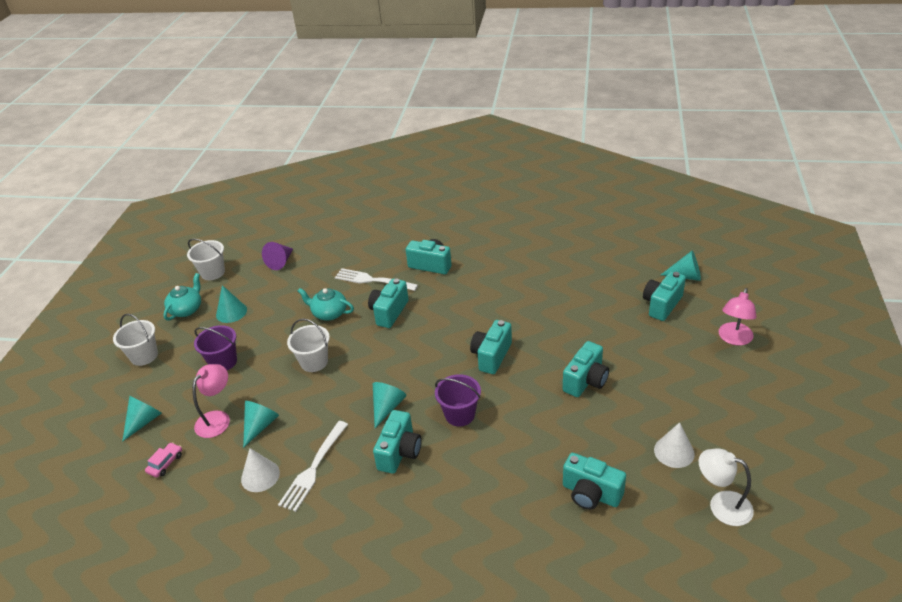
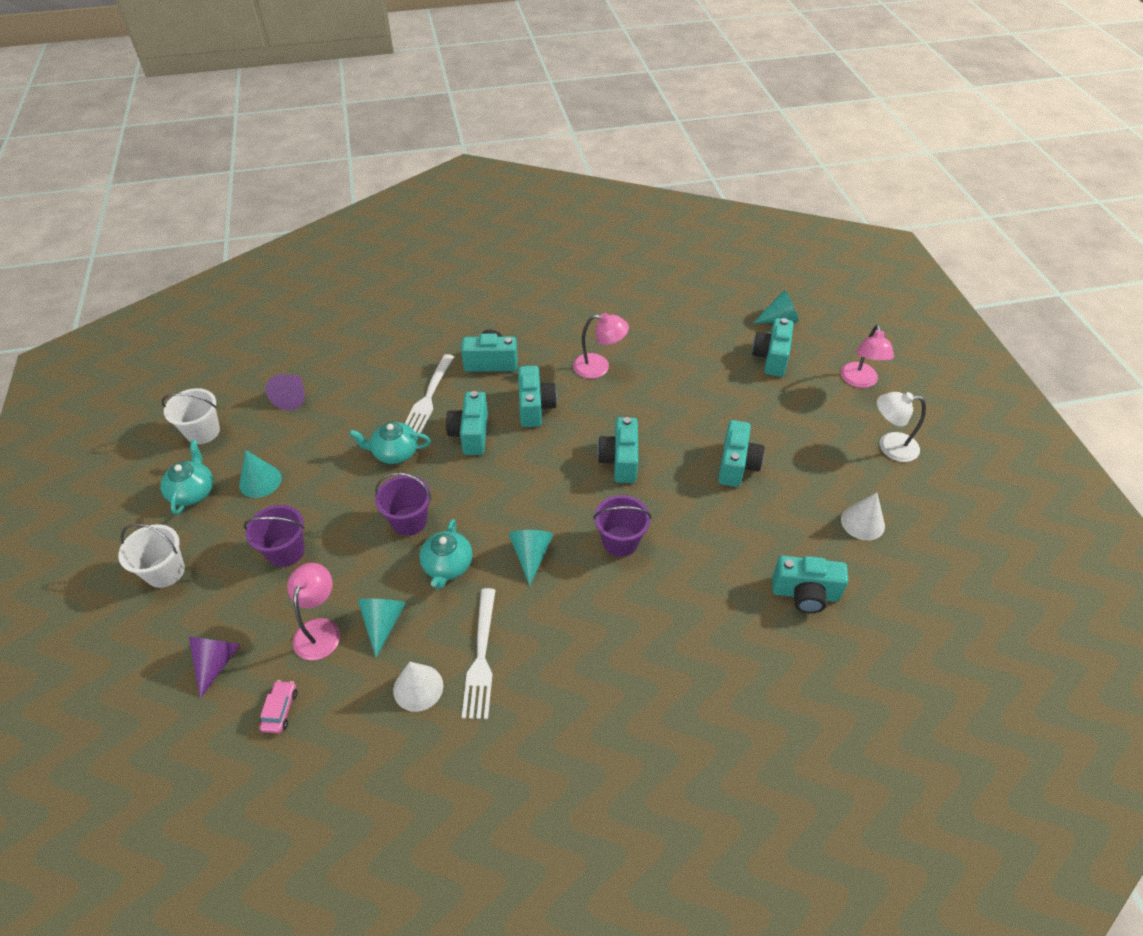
camera: 25 degrees left, 10 degrees up
(144, 421) = (217, 662): turquoise cone -> purple cone
(314, 362) = (409, 521): white bucket -> purple bucket
(324, 399) = (447, 566): none -> turquoise teapot
(373, 280) = (428, 397): white fork -> white fork turned 75 degrees counterclockwise
(399, 452) = (575, 607): turquoise camera -> turquoise camera (535, 407)
(512, 284) = (599, 367): none -> pink lamp
(721, 505) = (934, 567): white lamp -> white lamp (890, 446)

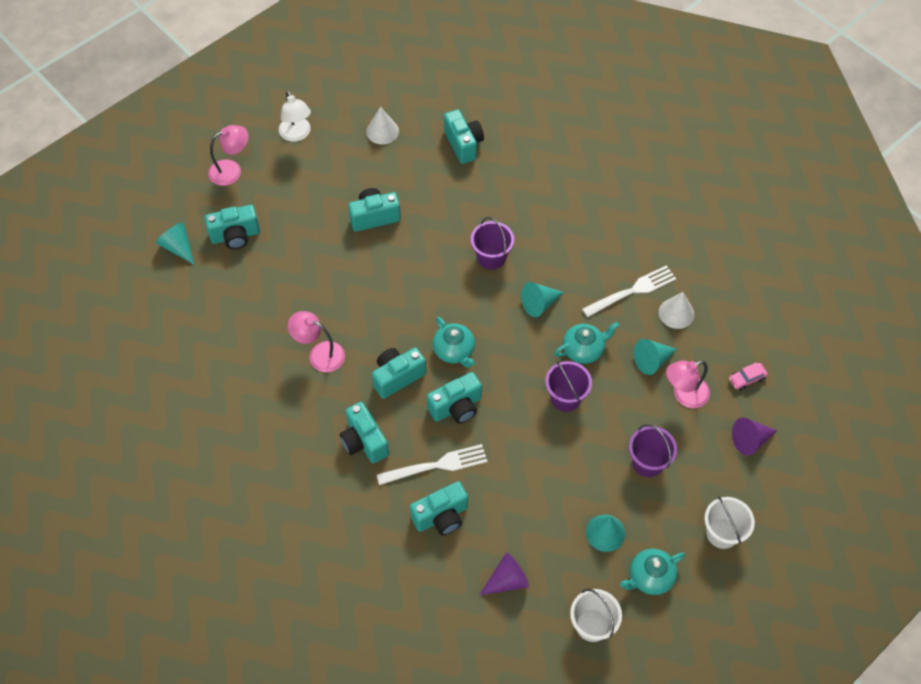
camera: 120 degrees left, 10 degrees up
(394, 452) = (511, 451): turquoise teapot -> turquoise teapot (454, 351)
(599, 367) = (319, 354): pink lamp -> pink lamp turned 45 degrees counterclockwise
(620, 461) = (417, 290): turquoise camera -> turquoise camera (441, 516)

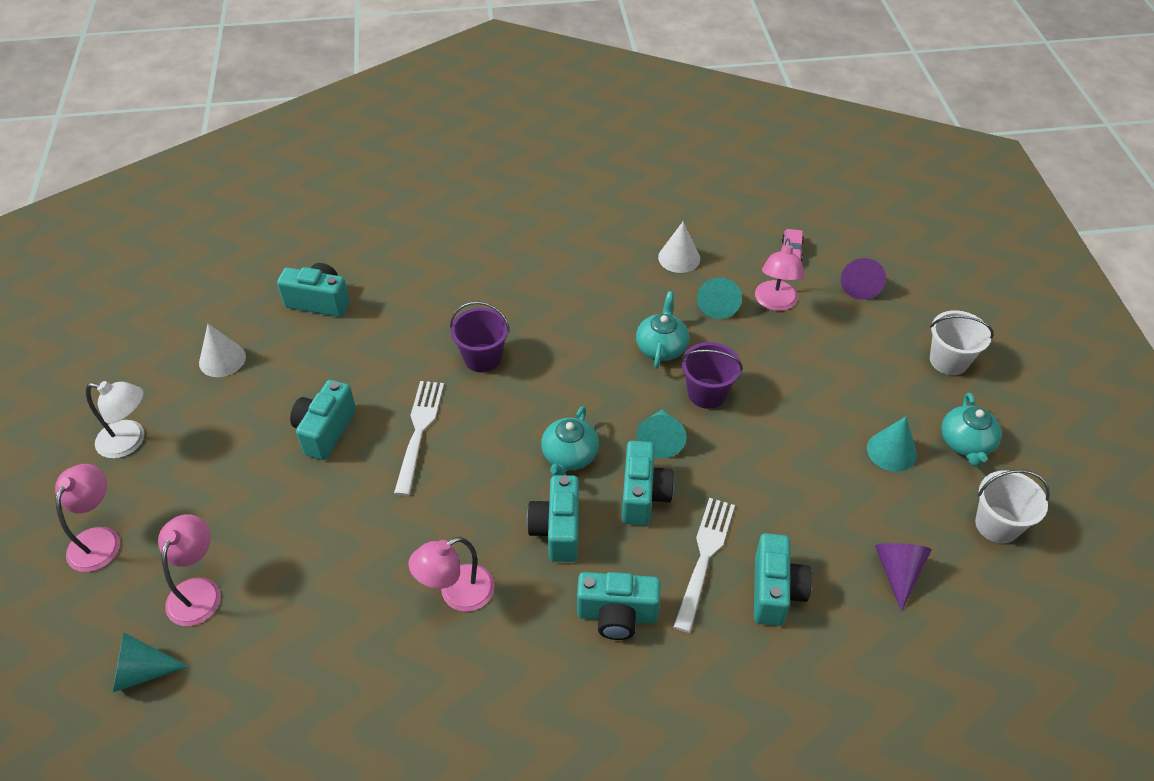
camera: 55 degrees left, 10 degrees down
(235, 236) = (198, 591): turquoise camera -> pink lamp
(454, 351) = (569, 456): turquoise teapot -> turquoise teapot turned 105 degrees clockwise
(539, 304) = (576, 351): turquoise cone -> turquoise cone (660, 440)
(632, 291) = (626, 274): white fork -> white fork (419, 432)
(648, 462) = (831, 371): purple bucket -> none

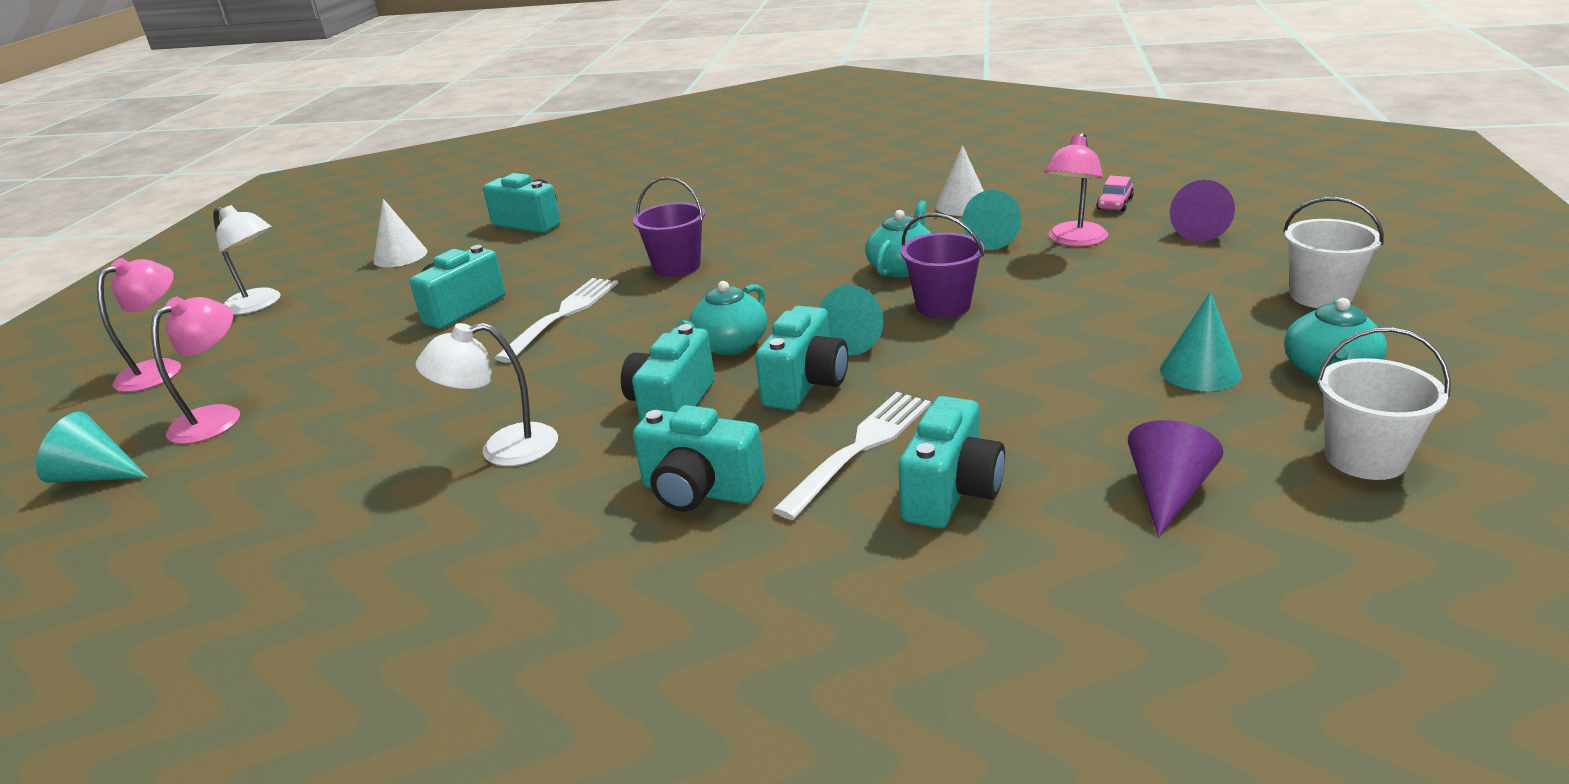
camera: 20 degrees right, 20 degrees down
(457, 594) = (503, 449): pink lamp -> white lamp

